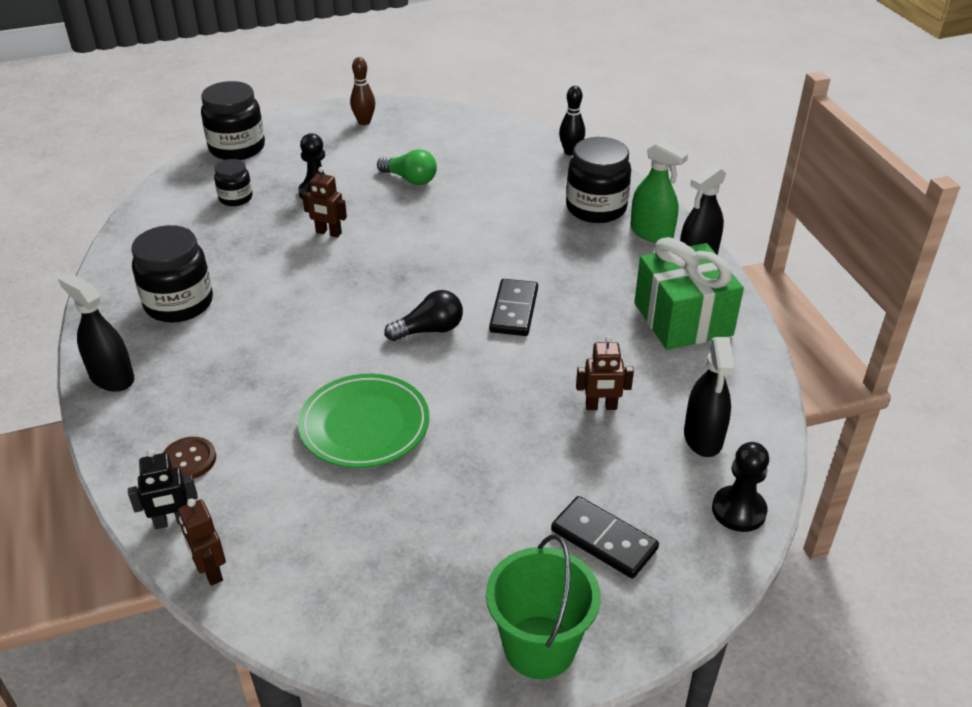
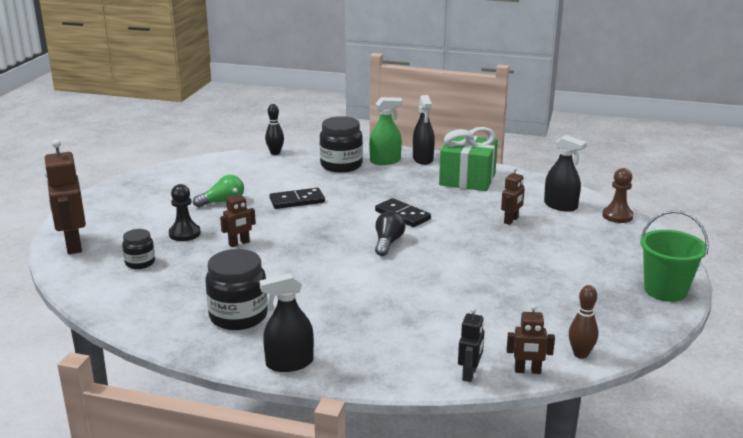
camera: 55 degrees left, 15 degrees down
(189, 460) = (416, 353): brown button -> none
(237, 148) = (73, 245): black jar -> brown robot
(364, 122) = (126, 195): brown bowling pin -> brown bowling pin (580, 354)
(364, 425) = (451, 287): green plate -> none
(604, 539) = (608, 252): black domino -> black domino (297, 201)
(738, 510) = (617, 216): black pawn -> brown pawn

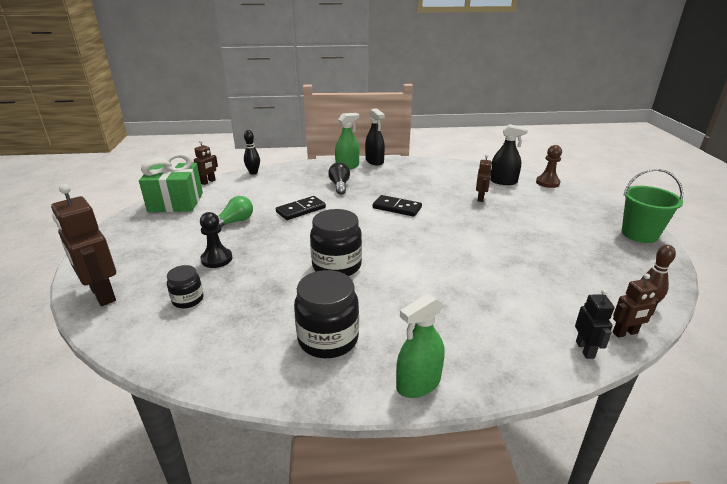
camera: 20 degrees left, 5 degrees up
(239, 243) = (276, 259): brown robot -> brown robot (208, 182)
(289, 363) = (418, 383): black spray bottle -> green spray bottle
(341, 165) = (315, 175): black jar -> black jar (337, 266)
(388, 243) = (405, 234): black light bulb -> black light bulb (339, 186)
(467, 179) = (420, 171): green gift -> green gift (176, 202)

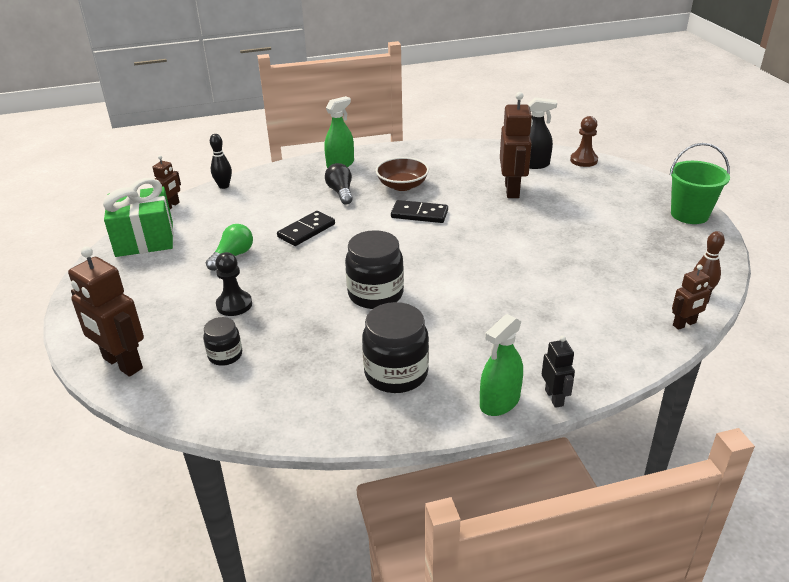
camera: 10 degrees left, 5 degrees up
(374, 161) = (371, 153): black spray bottle -> none
(390, 186) = (402, 185): none -> brown bowl
(480, 198) = (512, 190): brown robot -> brown robot, size x1.86
(585, 349) = (649, 346): black robot -> black robot (554, 397)

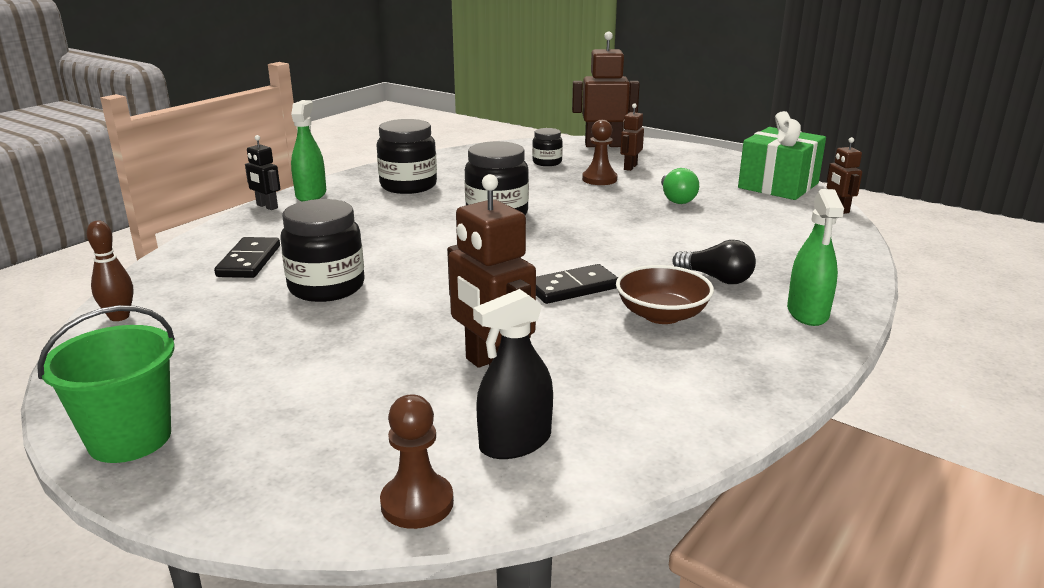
camera: 140 degrees right, 10 degrees down
(224, 186) = (852, 239): black bowling pin -> none
(234, 305) = (599, 179): black pawn -> brown pawn
(306, 231) = (661, 233): black domino -> black domino (249, 261)
(558, 268) = (326, 287): none -> black jar
(684, 324) = (144, 281): brown robot -> brown robot (630, 167)

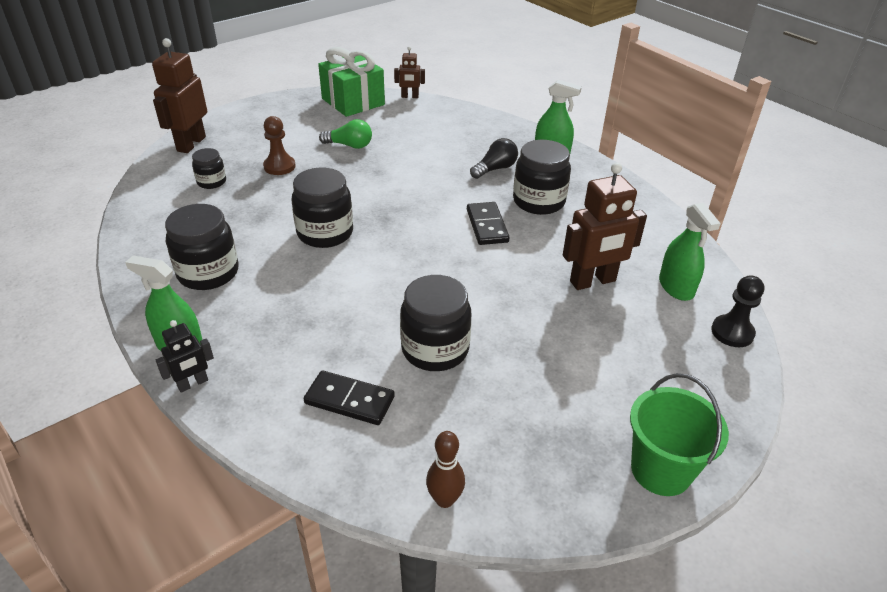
camera: 75 degrees left, 15 degrees up
(417, 503) = (732, 332): brown pawn -> black pawn
(515, 442) = (676, 287): black spray bottle -> green spray bottle
(630, 167) = (262, 146): brown robot -> none
(662, 315) = (538, 201): brown bowl -> black jar

